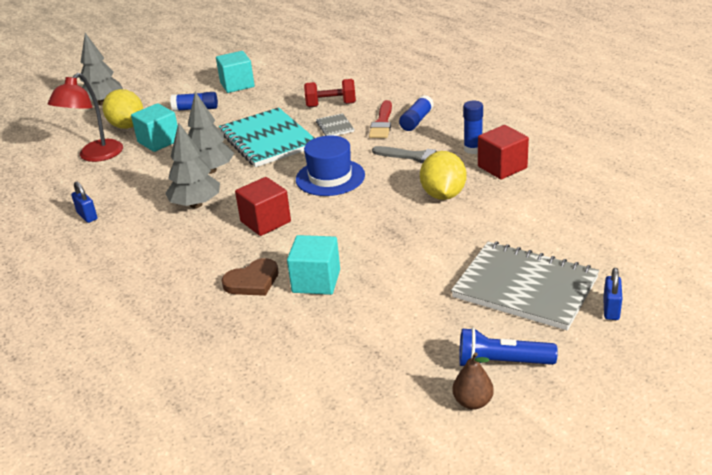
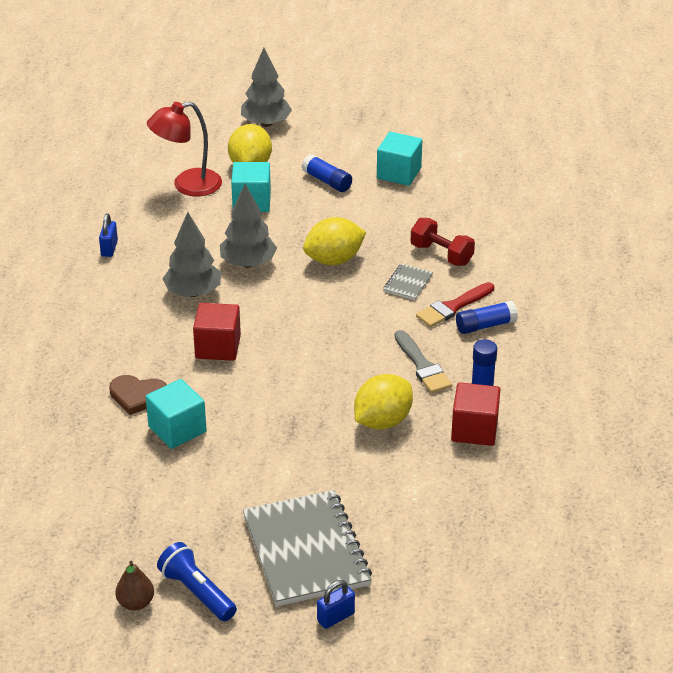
camera: 40 degrees right, 5 degrees up
(267, 140) = (334, 260): turquoise notebook -> yellow lemon
(330, 177) = (324, 337): blue hat -> none

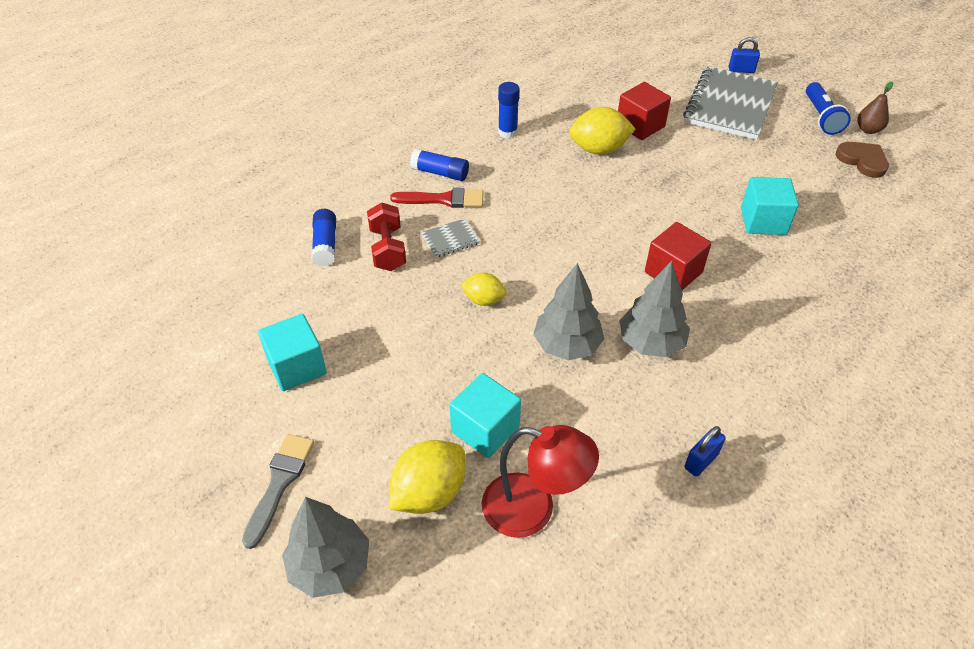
camera: 140 degrees left, 10 degrees up
(137, 396) = (779, 266): brown heart -> brown heart (862, 160)
(327, 181) = (377, 405): blue glue stick -> blue glue stick (325, 245)
(334, 260) = (483, 300): yellow lemon -> yellow lemon, size x0.60
(422, 366) = (525, 170): grey brush -> grey brush (280, 483)
(474, 430) = (543, 115): red cube -> red cube (640, 126)

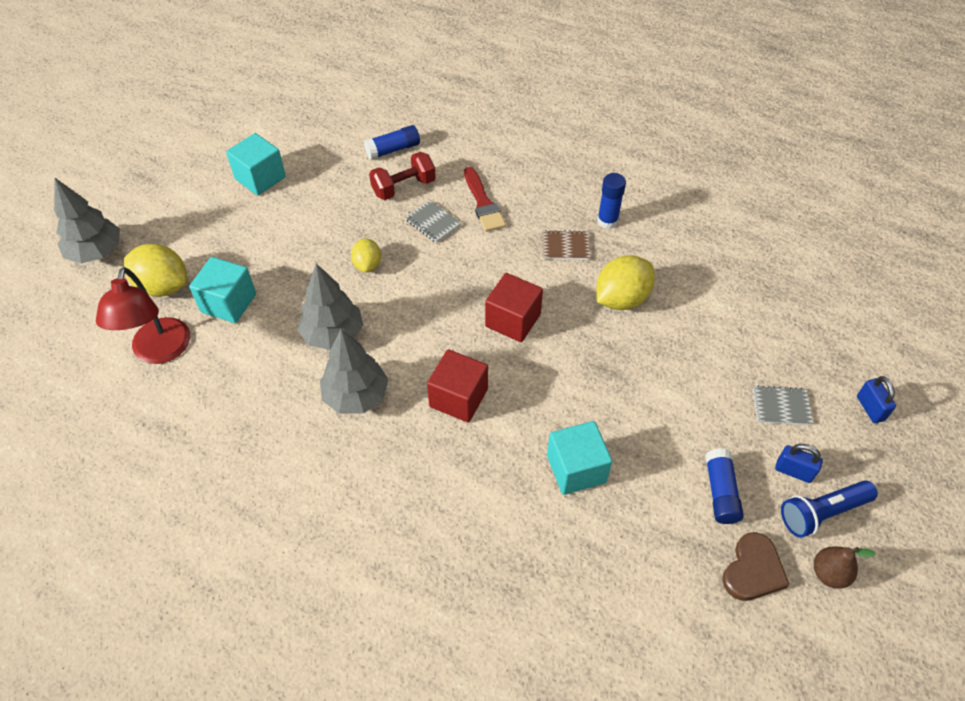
camera: 70 degrees right, 5 degrees up
(280, 483) = (156, 205): grey brush -> none
(440, 173) = (519, 191): blue glue stick -> blue glue stick (720, 492)
(525, 164) = (565, 246): none -> brown notebook
(599, 149) = (621, 299): yellow lemon -> yellow lemon turned 75 degrees clockwise
(640, 126) = (685, 326): red cube -> red cube (513, 320)
(701, 461) = (229, 458): blue padlock -> blue padlock (793, 471)
(730, 105) = (781, 406): grey notebook -> grey notebook, size x0.43

